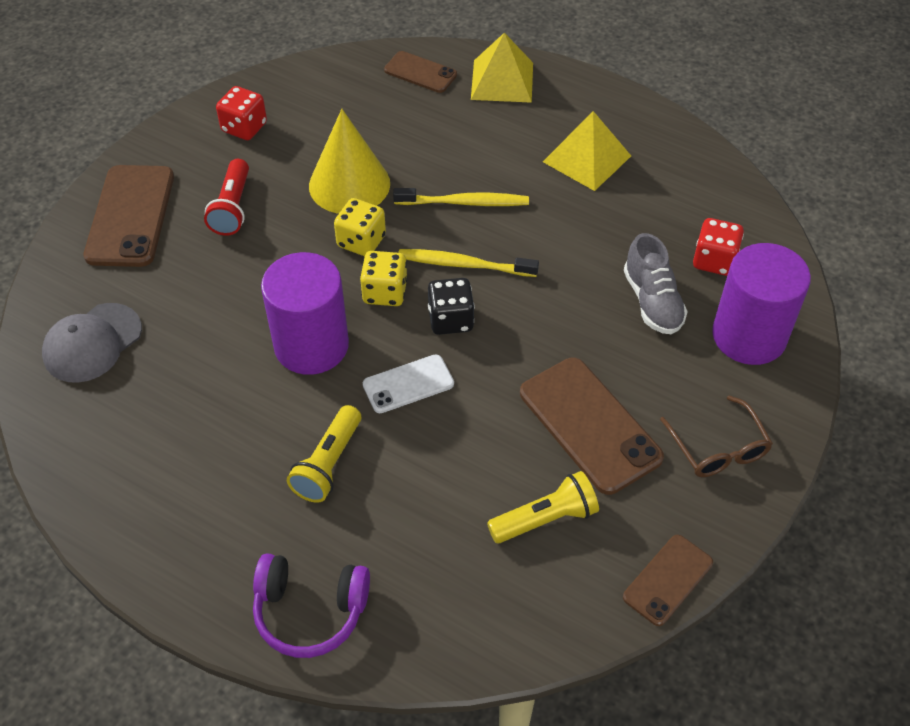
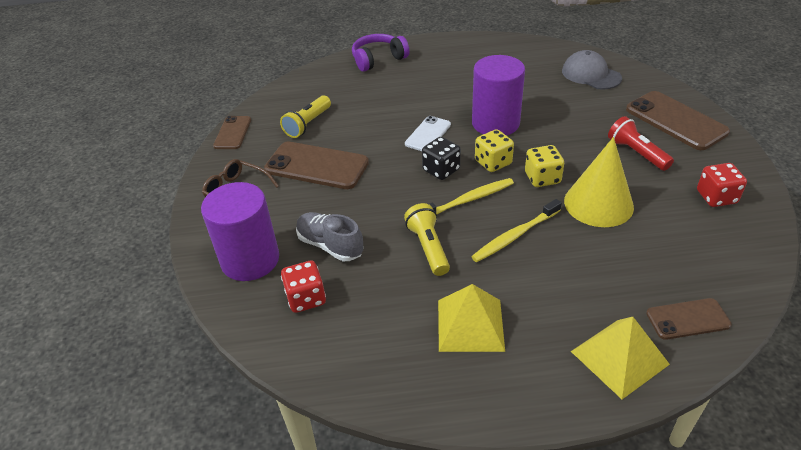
camera: 145 degrees right, 10 degrees down
(92, 343) = (591, 74): grey cap -> grey cap turned 45 degrees counterclockwise
(328, 464) = (426, 93): yellow flashlight -> yellow flashlight (428, 247)

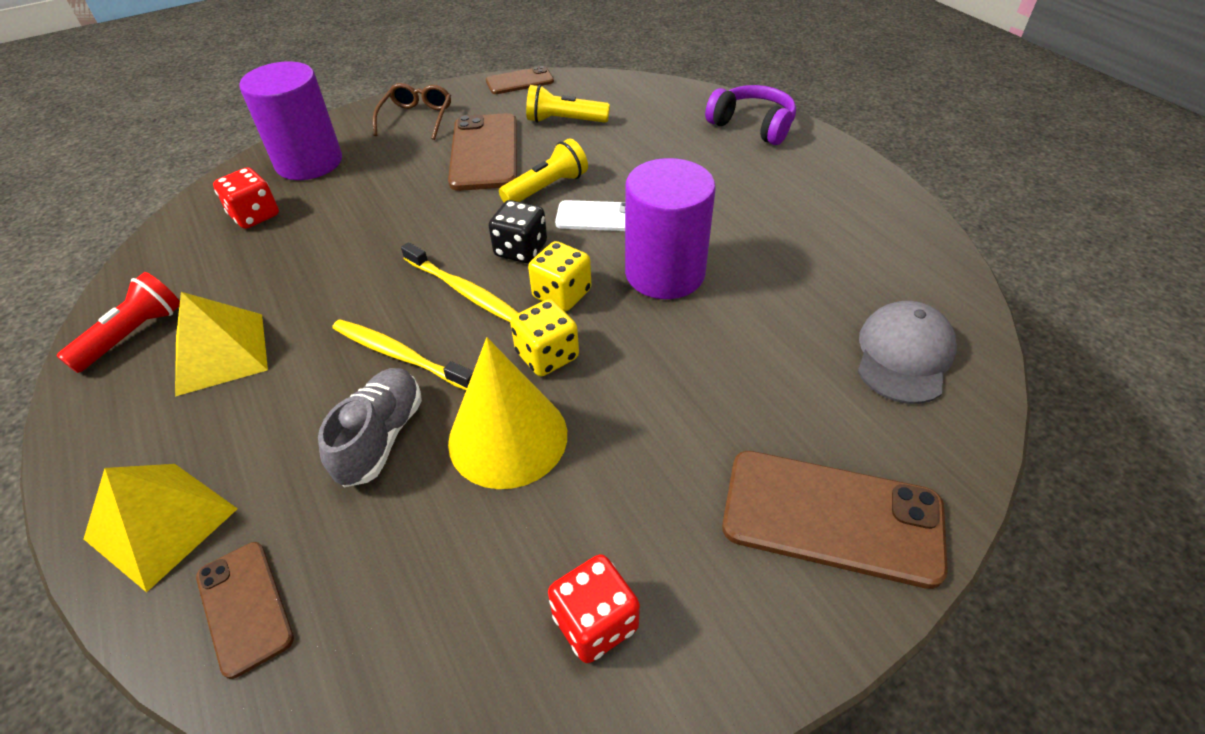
camera: 65 degrees right, 5 degrees up
(330, 245) = (343, 205): grey shoe -> grey shoe (381, 437)
(428, 247) = (357, 280): yellow flashlight -> yellow flashlight (547, 188)
(636, 153) = (679, 467): red flashlight -> red flashlight (133, 335)
(675, 121) = (831, 517): brown phone -> brown phone turned 75 degrees clockwise

